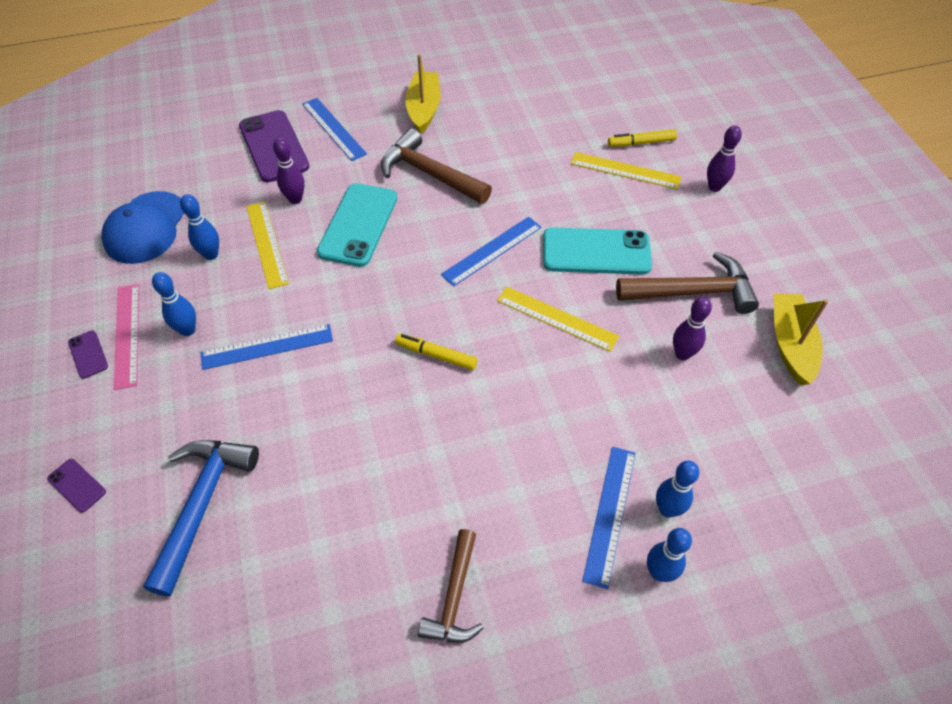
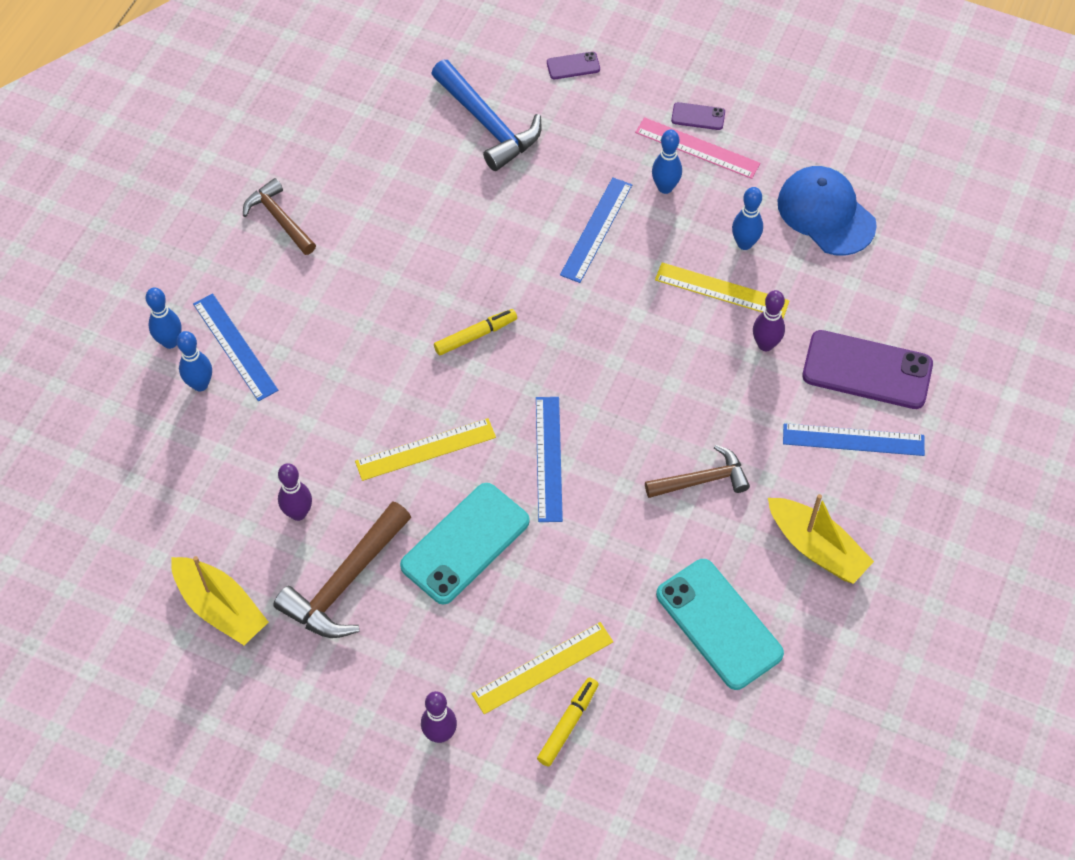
camera: 130 degrees right, 5 degrees up
(358, 225) = (682, 374): turquoise phone -> turquoise phone (719, 624)
(430, 174) = (702, 480): brown hammer -> brown hammer, size x0.65

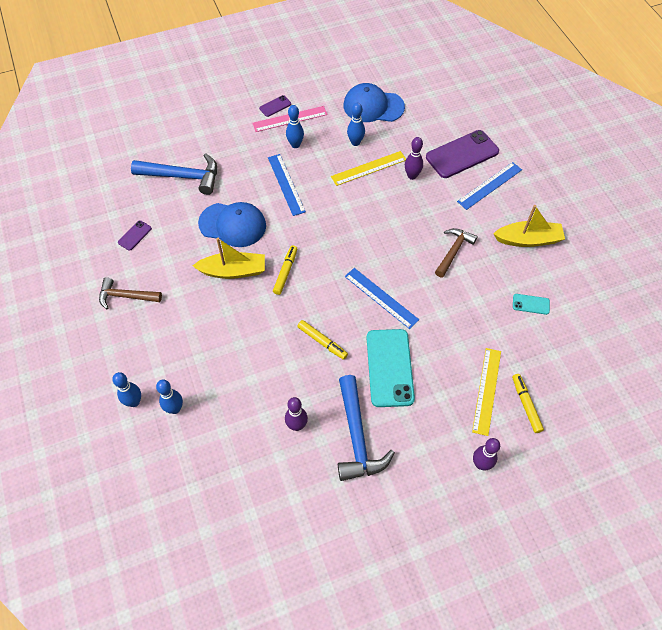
camera: 45 degrees left, 0 degrees up
(221, 607) = (312, 507): yellow boat -> yellow boat (233, 271)
(235, 347) = (172, 375): blue ruler -> none
(345, 582) = (357, 436): brown hammer -> blue hammer
(425, 449) = (322, 342): yellow ruler -> yellow marker
(479, 229) = (233, 225): none -> blue cap
(573, 66) = (194, 124): purple phone -> purple phone (135, 235)
(719, 624) = (531, 304): turquoise phone -> turquoise phone, size x0.46

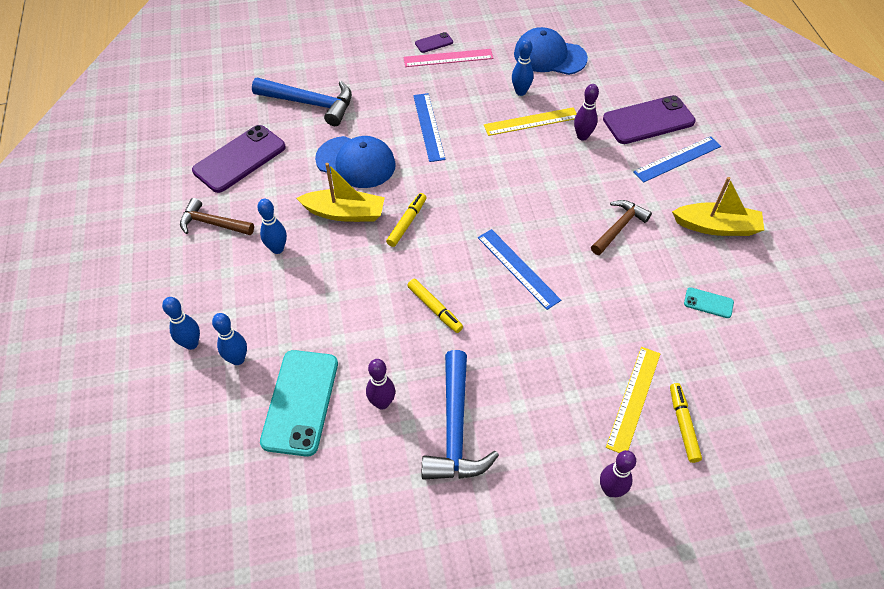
camera: 10 degrees right, 5 degrees down
(135, 235) = (240, 159): purple phone -> purple phone, size x2.19
(295, 145) = (448, 86): blue bowling pin -> blue bowling pin (277, 249)
(389, 367) = (513, 352): turquoise phone -> turquoise phone (300, 402)

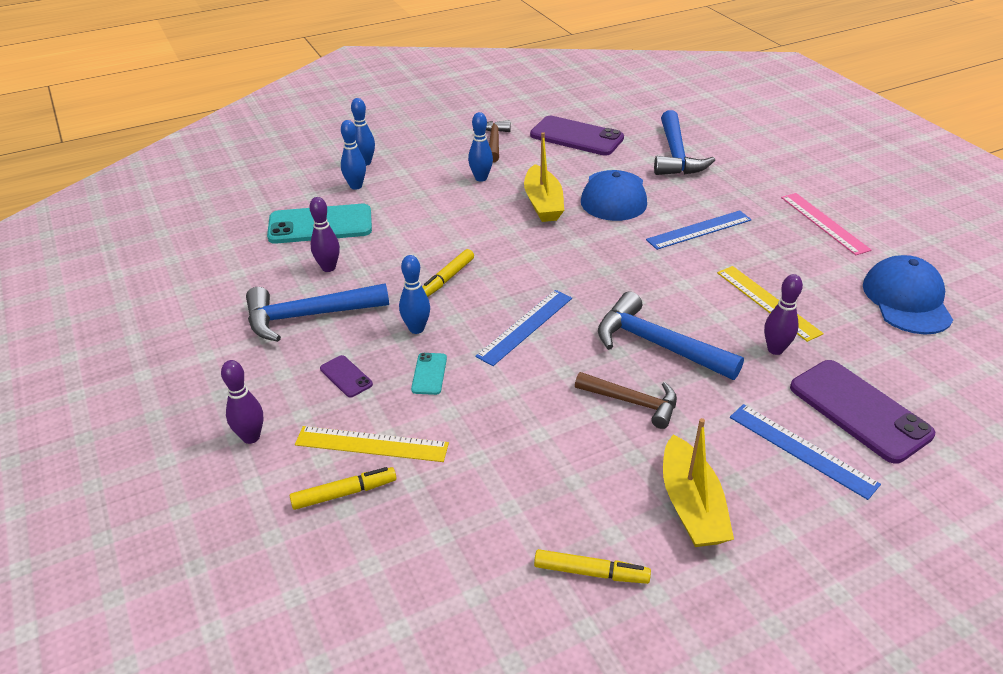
camera: 75 degrees right, 15 degrees down
(407, 223) = (550, 241): yellow marker -> yellow marker (591, 572)
(434, 43) = (840, 209): purple phone -> purple phone (346, 376)
(520, 92) = (814, 286): blue bowling pin -> blue bowling pin (416, 329)
(561, 195) = (657, 345): none -> blue hammer
(708, 303) = (544, 505): turquoise phone -> turquoise phone (429, 374)

